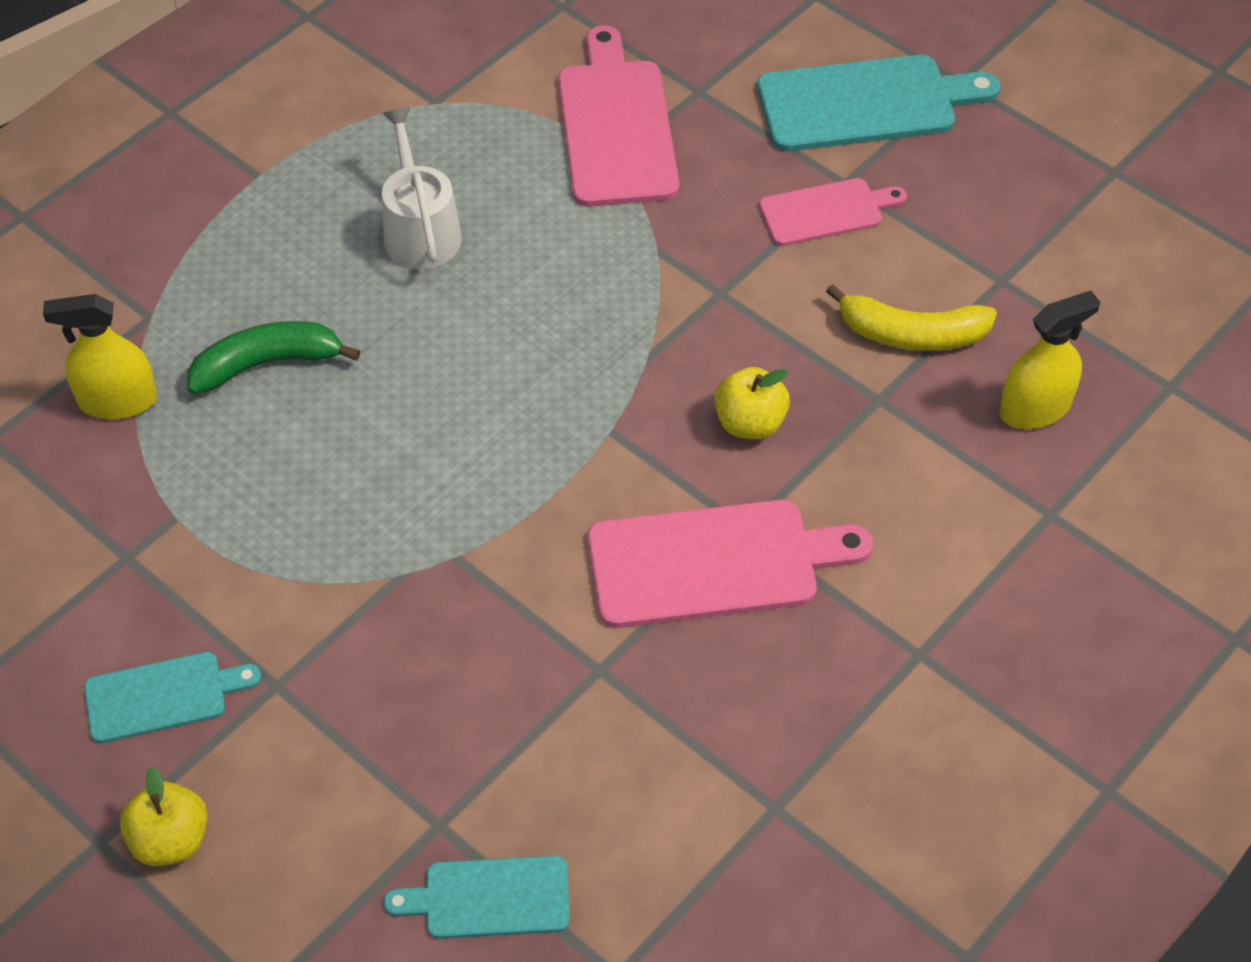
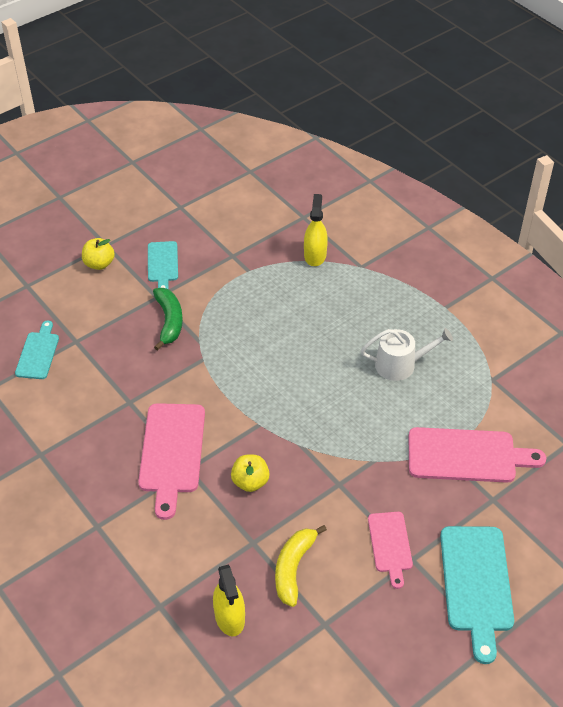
camera: 100 degrees right, 5 degrees down
(267, 364) = (326, 303): green banana -> green banana (169, 321)

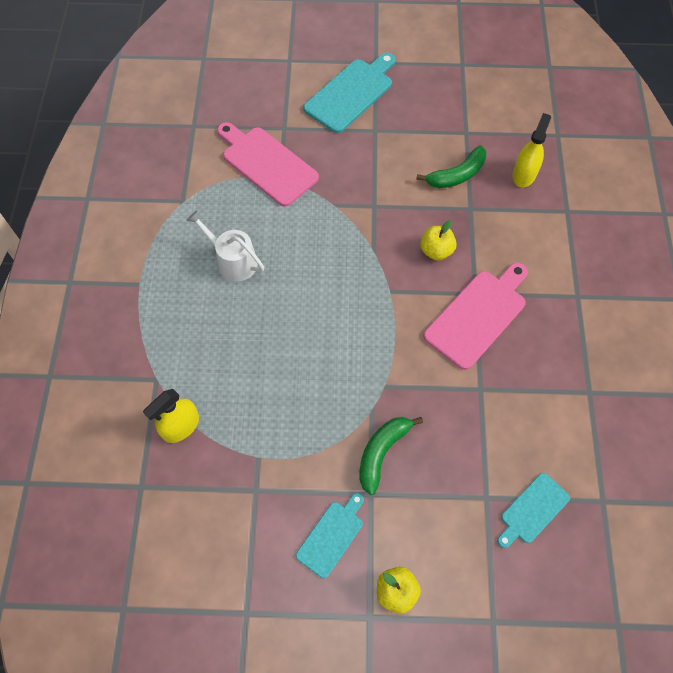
camera: 140 degrees left, 15 degrees up
(293, 568) = (457, 175): yellow banana -> green banana
(390, 545) = (380, 147): pink cutting board -> none

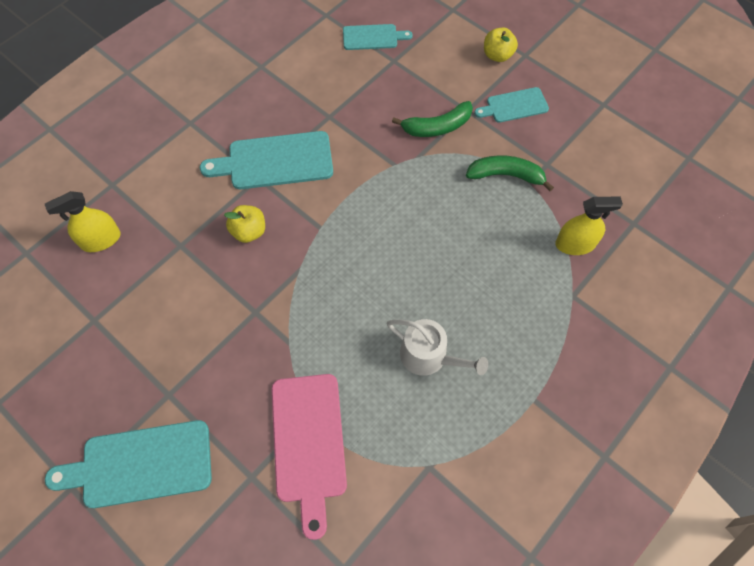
camera: 140 degrees left, 0 degrees up
(233, 261) = (429, 356): white watering can -> white watering can turned 45 degrees counterclockwise
(457, 175) = (153, 284): green banana -> green banana (506, 175)
(478, 315) = (275, 161): pink cutting board -> turquoise cutting board

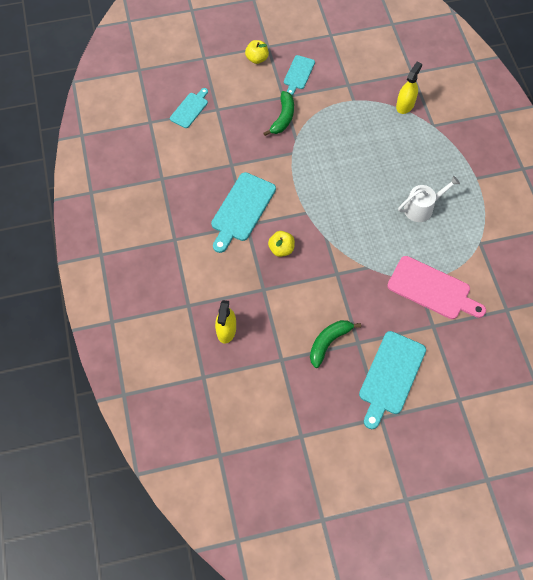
camera: 55 degrees left, 0 degrees up
(506, 175) = (340, 107): green banana -> green banana (328, 342)

